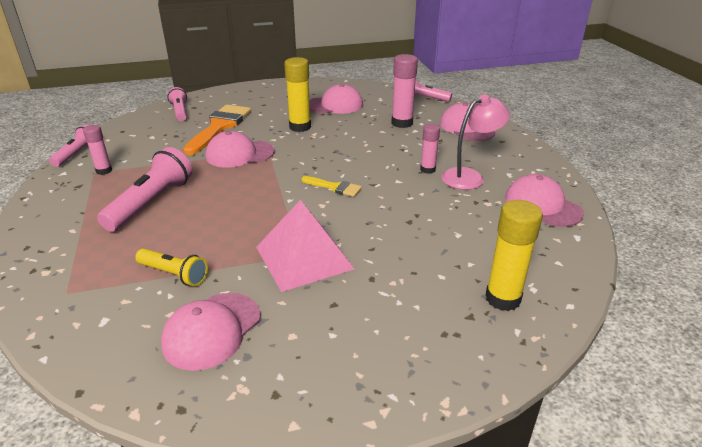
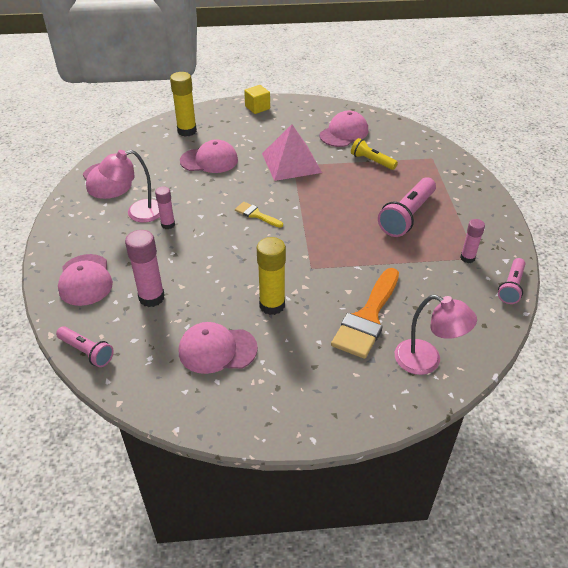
camera: 170 degrees left, 10 degrees up
(180, 112) = (427, 361): pink flashlight -> pink lamp
(239, 154) = (340, 266): pink cap -> pink cap (209, 160)
(401, 382) = (257, 107): none -> yellow cube

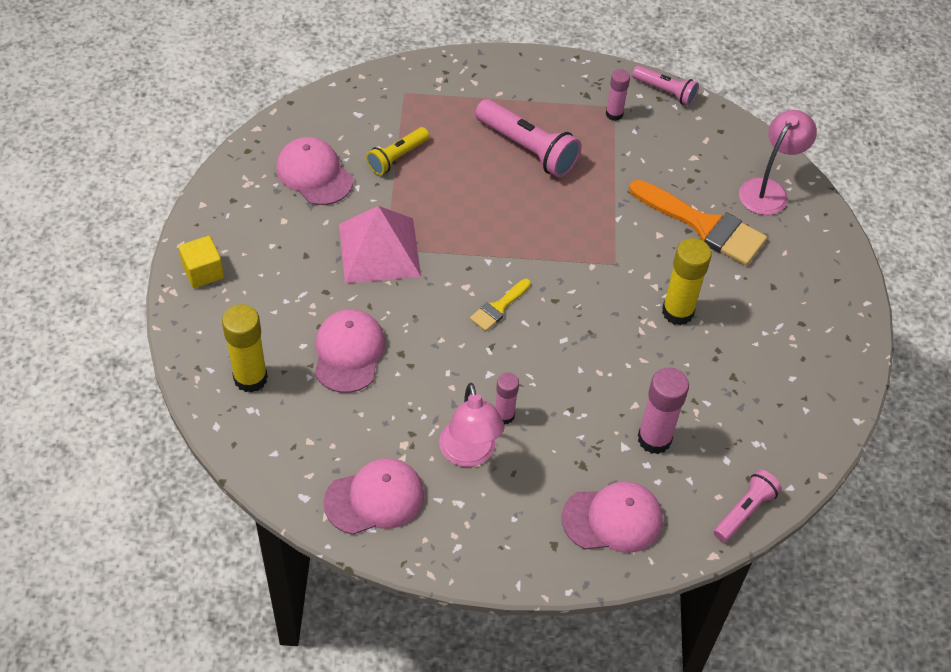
camera: 85 degrees left, 10 degrees up
(217, 350) = (746, 374): pink cap -> none

